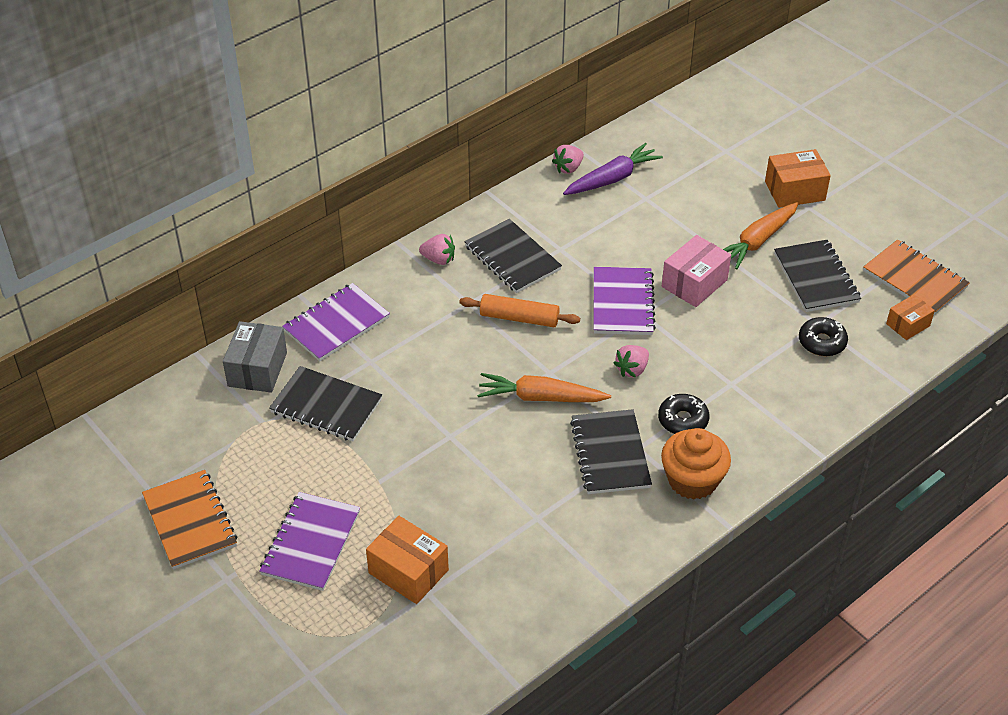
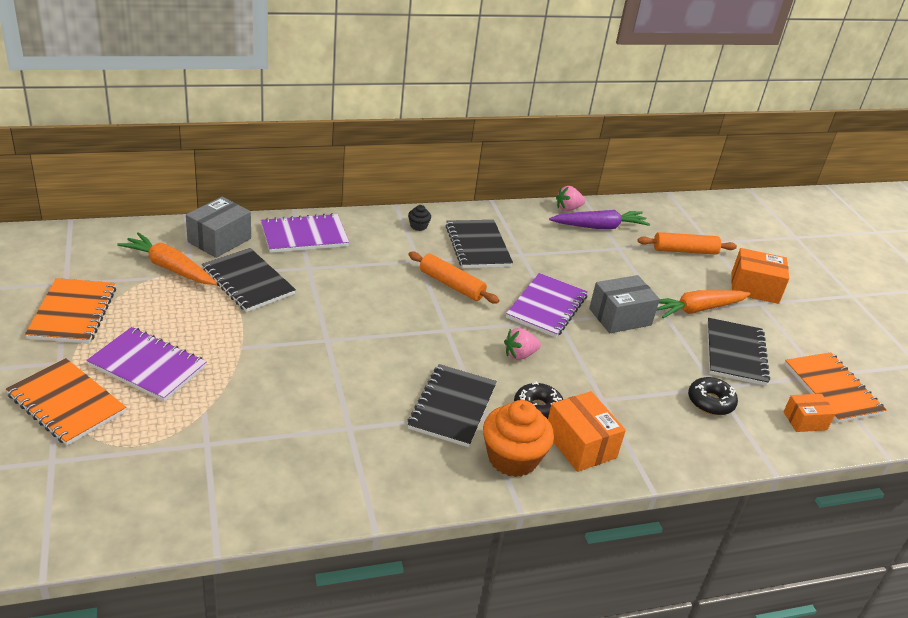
camera: 20 degrees right, 10 degrees down
(272, 616) = (66, 404): none -> orange notebook
(311, 543) = (147, 366): purple notebook -> purple notebook turned 75 degrees clockwise
(408, 571) = (205, 420): orange box -> orange box (580, 445)
(438, 259) = (418, 226): pink strawberry -> black cupcake
(540, 397) = (425, 343): orange carrot -> orange carrot (169, 268)
(694, 283) = (620, 317): pink box -> grey box
(708, 173) = (684, 251): none -> orange rolling pin

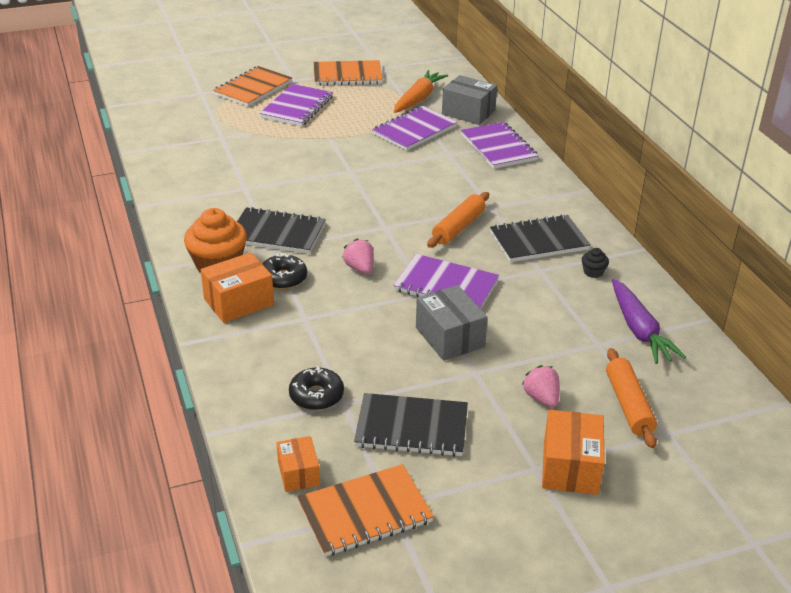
camera: 90 degrees right, 0 degrees up
(248, 282) = (414, 130): black notebook -> purple notebook
(418, 226) = (554, 204): black cupcake -> black cupcake (593, 272)
(568, 209) = (666, 305): pink strawberry -> pink strawberry (541, 398)
(697, 309) = (492, 403): orange carrot -> none

